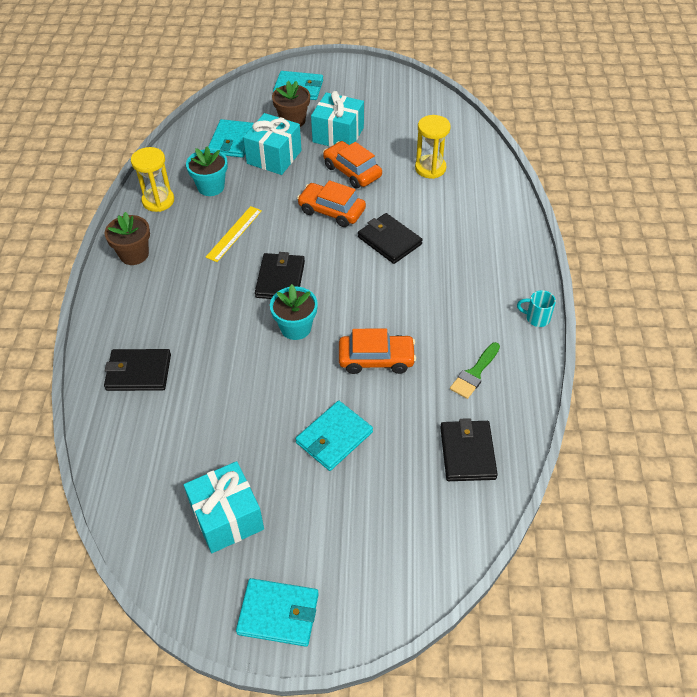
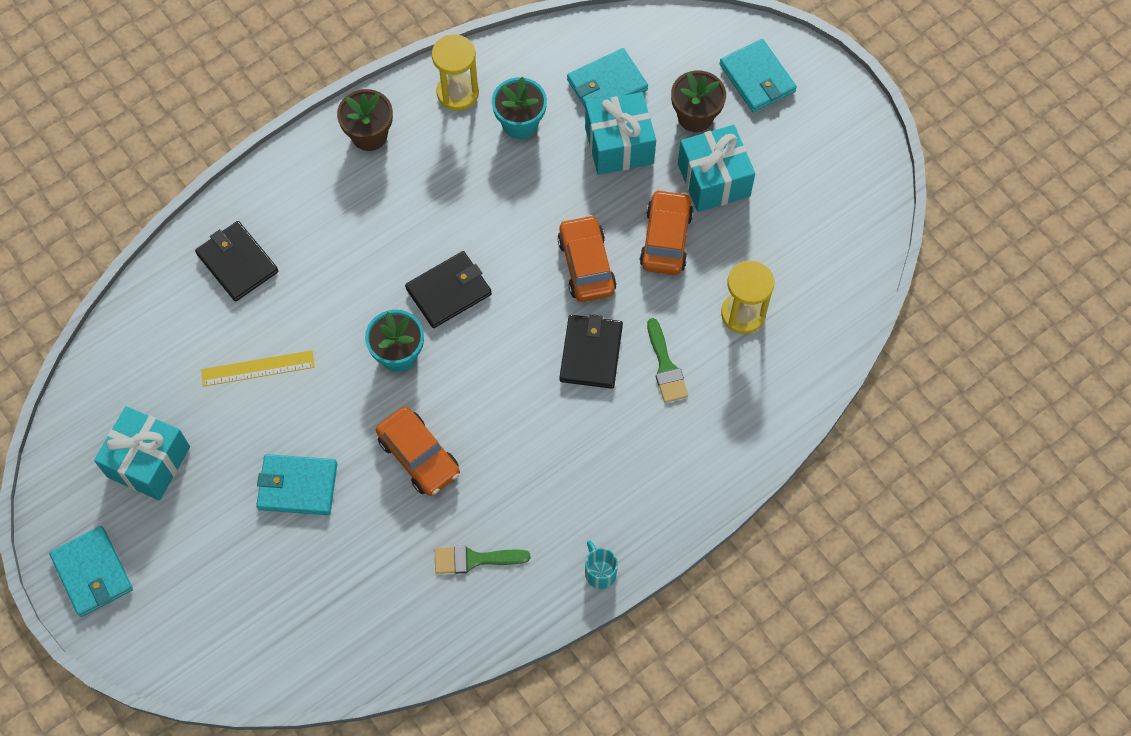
camera: 50 degrees right, 15 degrees up
(234, 233) = (473, 199): yellow ruler -> yellow ruler (258, 368)
(430, 215) = (665, 366): none -> green brush
(467, 452) = (372, 615): black wallet -> none

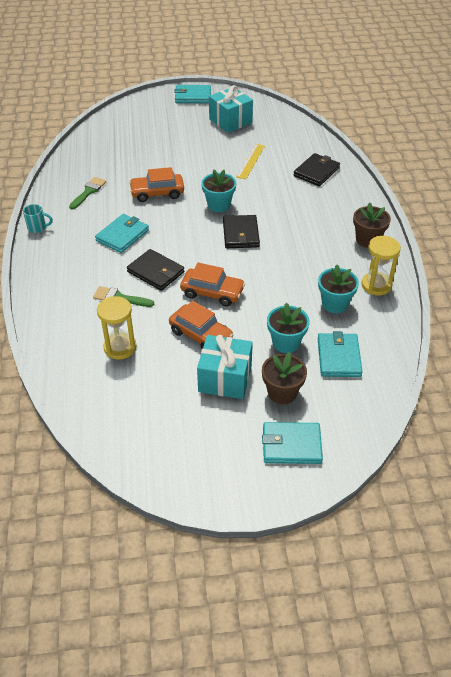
camera: 120 degrees right, 20 degrees down
(237, 263) = (316, 172): black wallet -> black wallet turned 45 degrees counterclockwise
(297, 486) = (178, 154): turquoise wallet -> turquoise wallet (122, 235)
(619, 145) = (286, 343): turquoise gift -> turquoise flower pot

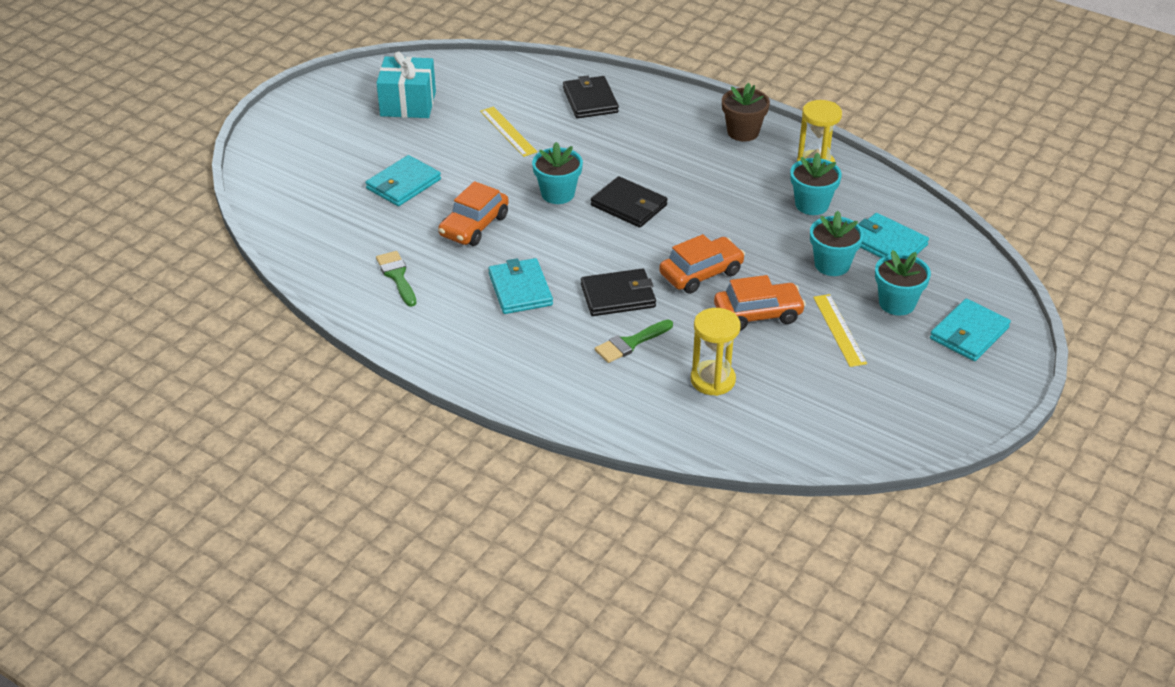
camera: 50 degrees left, 5 degrees down
(38, 228) = (415, 349): turquoise mug -> none
(193, 96) = (312, 103): turquoise wallet -> turquoise wallet (403, 184)
(225, 378) = (839, 330): turquoise gift -> yellow ruler
(282, 392) = (897, 303): brown flower pot -> turquoise flower pot

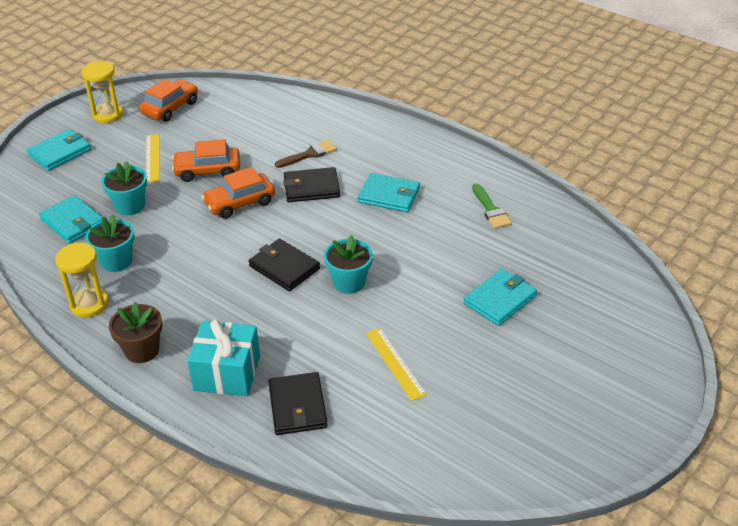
camera: 175 degrees left, 0 degrees up
(408, 104) = (512, 411): turquoise gift -> turquoise gift (227, 373)
(474, 226) = (428, 252): orange car -> orange car (170, 108)
(520, 289) = (389, 195): turquoise wallet -> turquoise wallet turned 60 degrees counterclockwise
(630, 343) = (309, 154): green brush -> brown brush
(712, 380) = (258, 130): yellow hourglass -> yellow hourglass (108, 114)
(897, 303) = (98, 174): turquoise flower pot -> none

